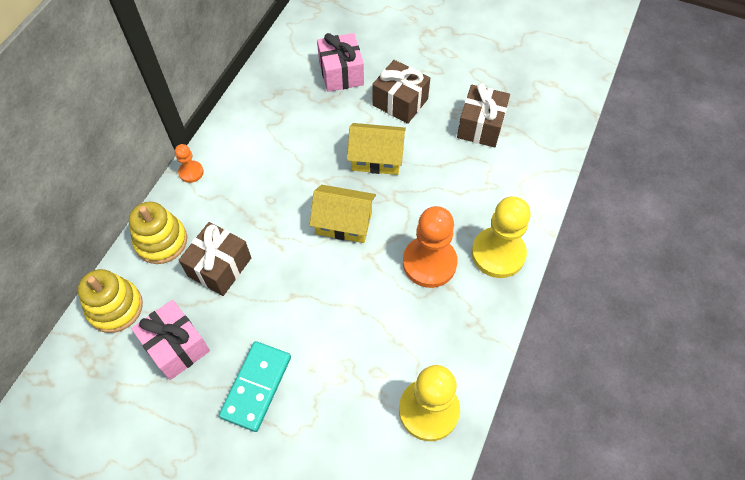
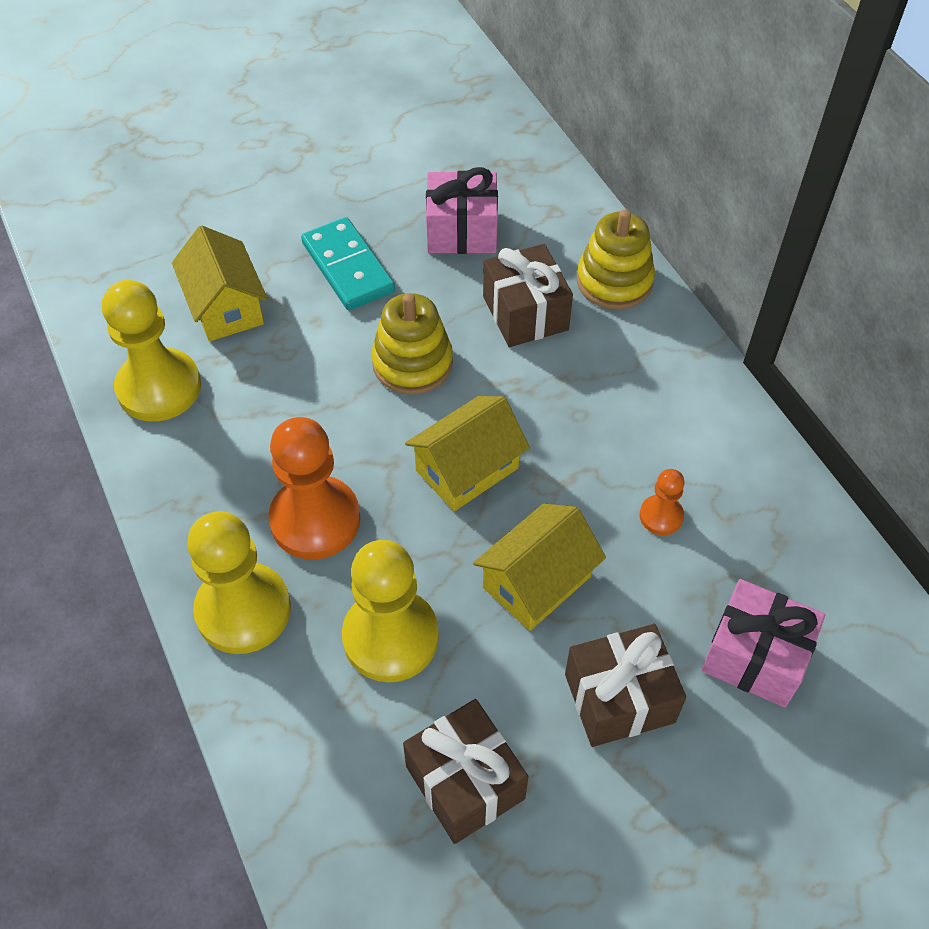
camera: 130 degrees right, 5 degrees down
(115, 307) = (560, 207): yellow stacking toy -> yellow stacking toy (412, 363)
(191, 172) = (701, 359): orange pawn -> orange pawn (661, 516)
(343, 430) = (226, 306): none -> yellow house
(452, 190) = (390, 637): none -> yellow pawn

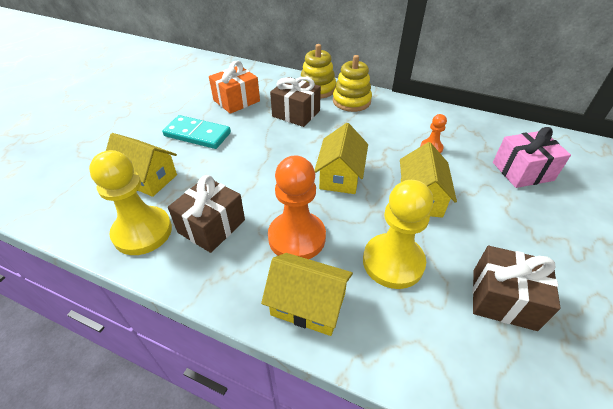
camera: 40 degrees left, 10 degrees down
(243, 610) = (308, 304): yellow pawn -> yellow house
(412, 363) = (269, 152): yellow stacking toy -> yellow stacking toy (351, 101)
(462, 231) = (236, 101): pink gift -> orange gift
(619, 698) = (505, 217): brown gift -> brown gift (211, 226)

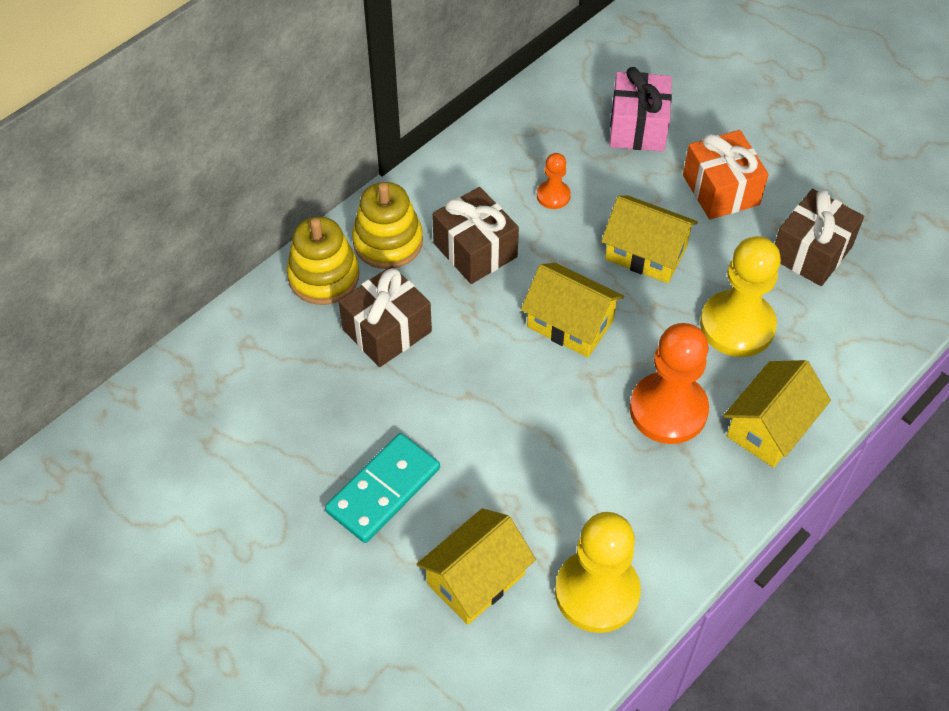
camera: 70 degrees left, 10 degrees up
(211, 226) = (615, 504): brown gift -> brown gift (475, 250)
(236, 101) = (300, 410): orange gift -> orange gift (721, 190)

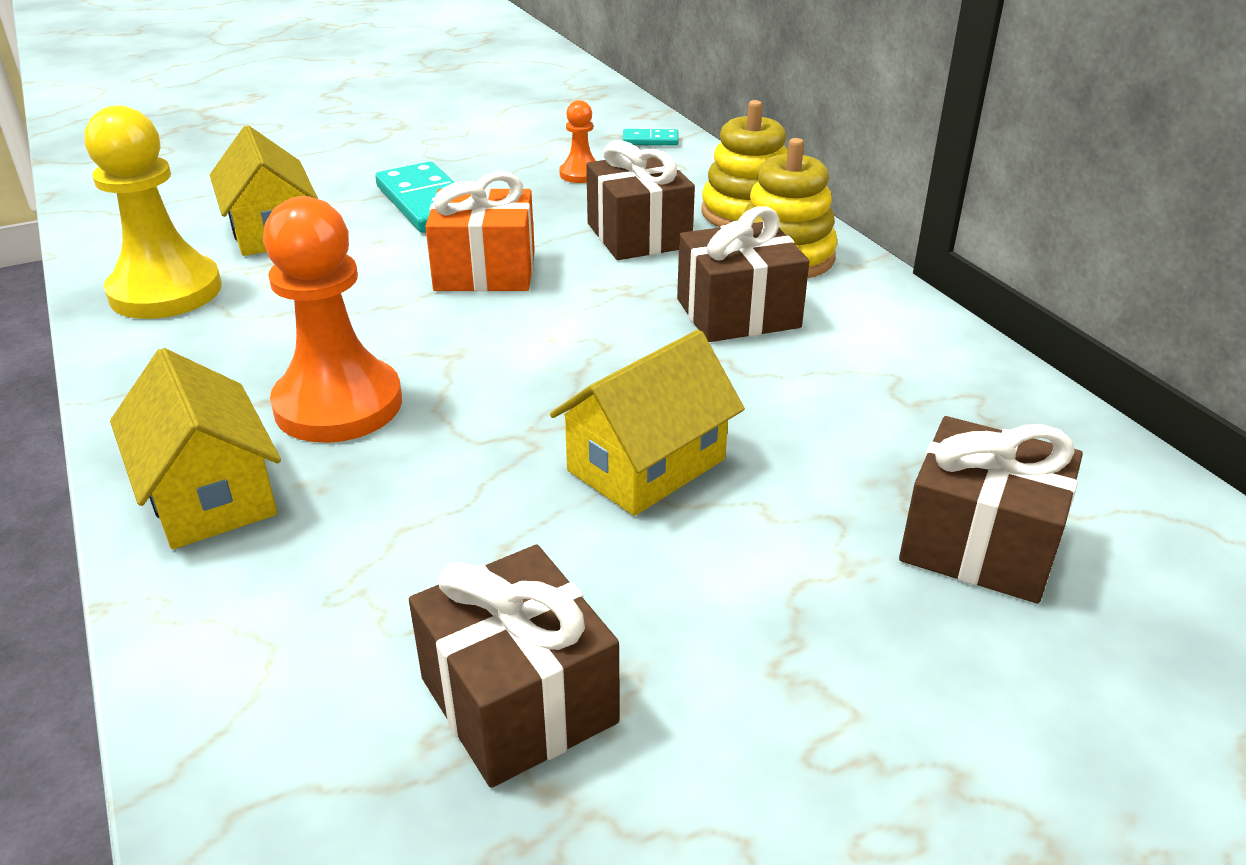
camera: 110 degrees right, 20 degrees down
(193, 376) = (650, 140): none -> turquoise domino
(553, 196) = (821, 401): orange pawn -> orange pawn (580, 174)
(570, 324) = (555, 359): yellow house -> none
(638, 127) = (979, 544): pink gift -> brown gift
(721, 190) = (761, 612): orange gift -> orange gift (485, 271)
(737, 326) = (423, 523): yellow pawn -> none

